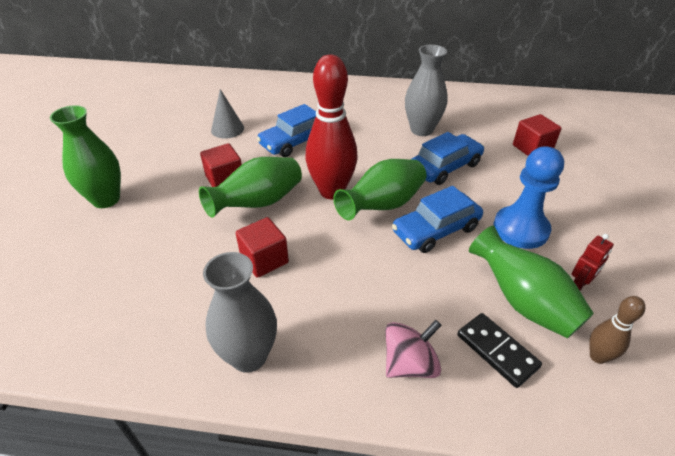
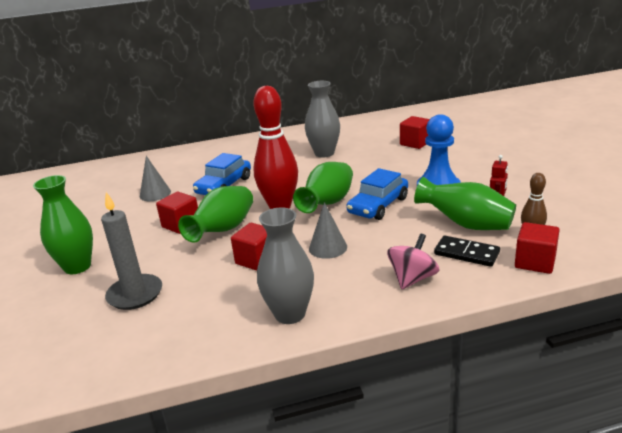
camera: 20 degrees left, 15 degrees down
(128, 258) = (135, 294): none -> grey candle
(345, 272) = (328, 247): none -> grey cone
(445, 167) = (359, 170): blue car -> none
(578, 406) = (535, 262): none -> red cube

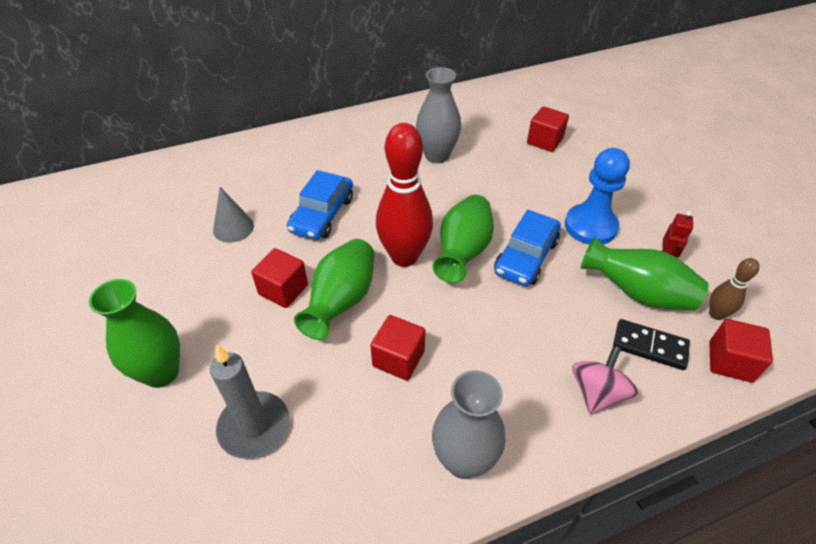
camera: 10 degrees left, 20 degrees up
(328, 247) = (482, 335): grey cone -> none

